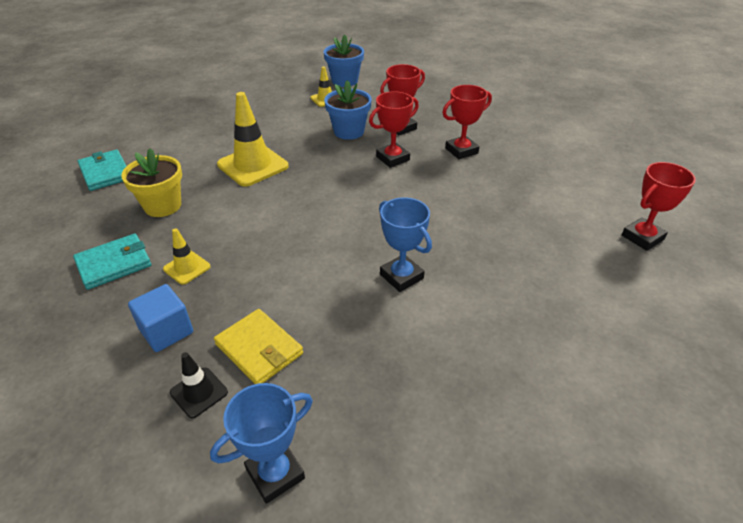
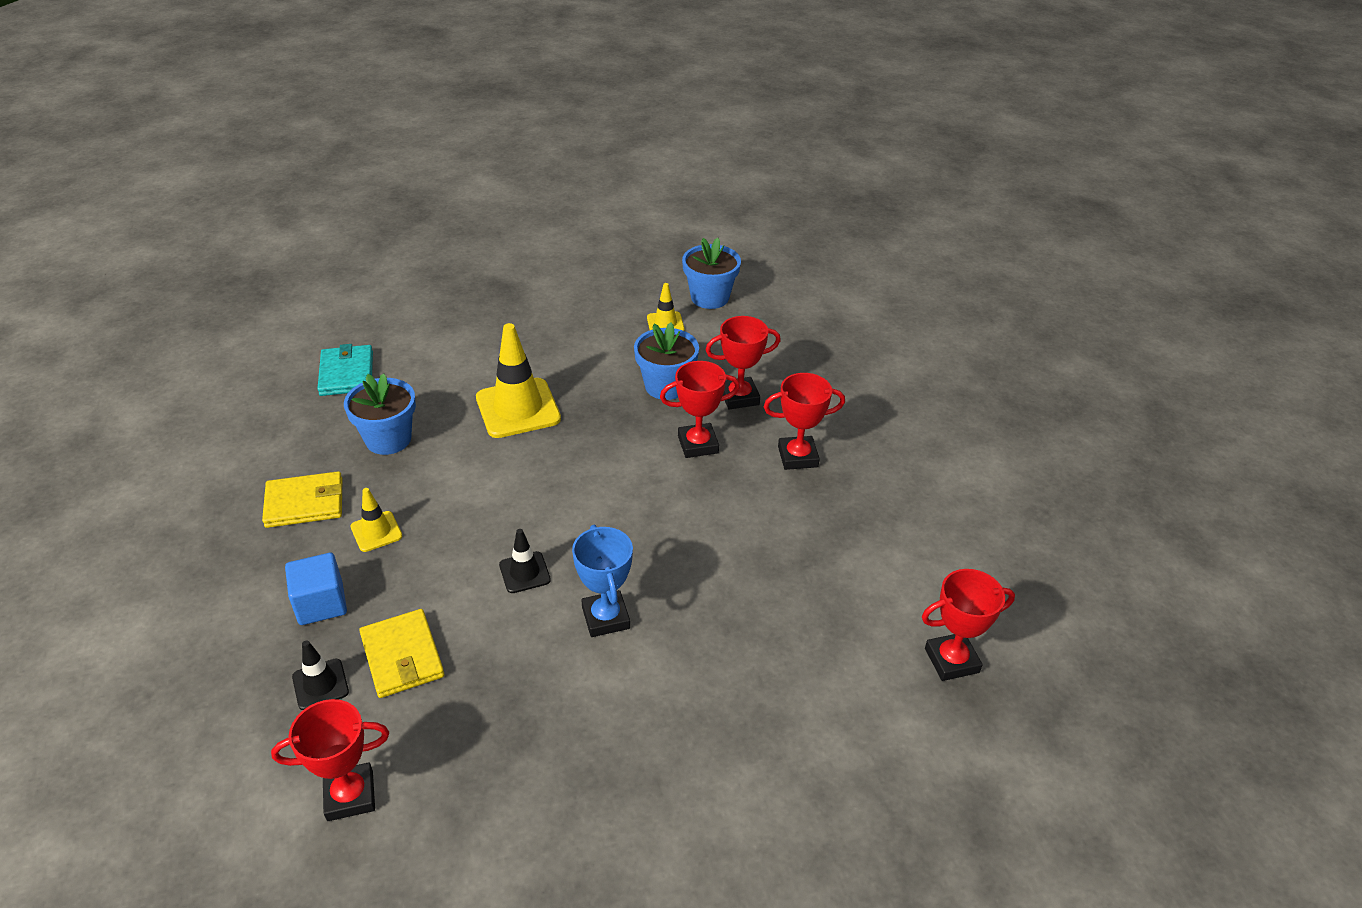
camera: 20 degrees right, 0 degrees up
(114, 264) = (305, 503): turquoise wallet -> yellow wallet
(162, 206) = (388, 439): yellow flower pot -> blue flower pot
(275, 474) = (350, 795): blue trophy -> red trophy
(322, 264) = (524, 572): none -> black traffic cone

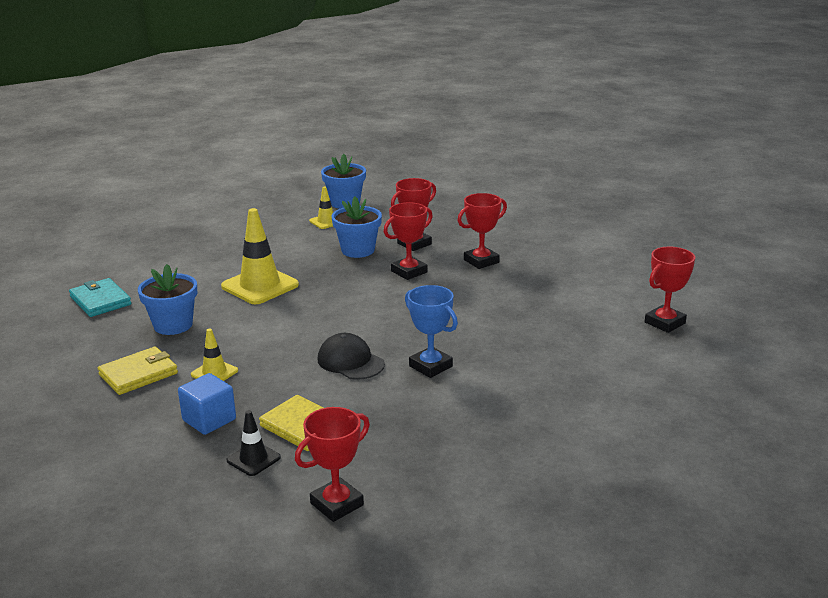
camera: 25 degrees left, 15 degrees down
(524, 572) = (350, 361): black traffic cone -> black cap

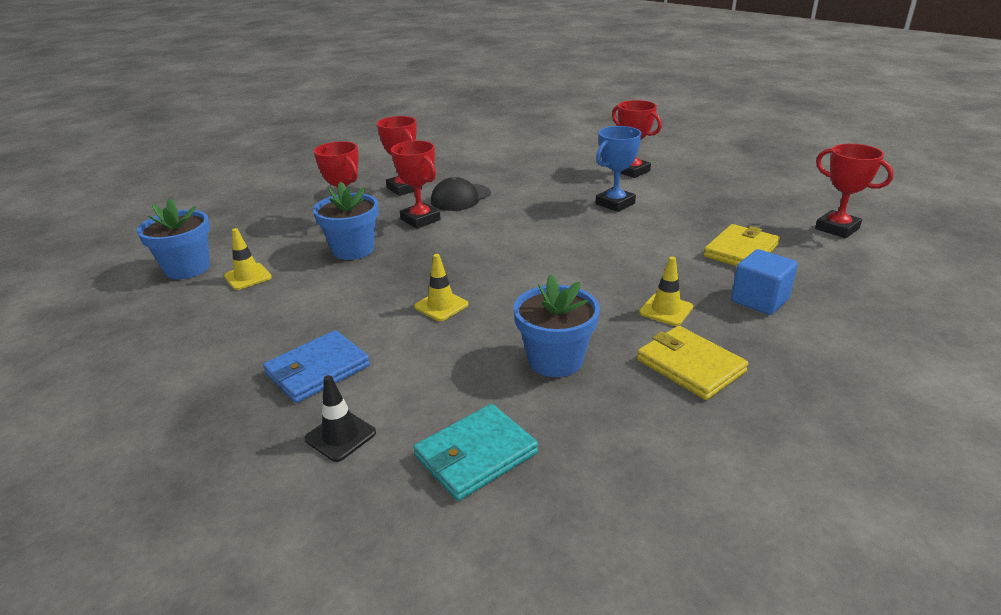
camera: 90 degrees left, 5 degrees up
(203, 254) = (317, 370): none -> blue wallet
(253, 459) = (806, 268): black traffic cone -> black traffic cone (340, 436)
(260, 286) = (441, 306): yellow traffic cone -> yellow traffic cone, size x0.52
(350, 361) = (617, 237): black cap -> black cap (460, 198)
(664, 323) = (528, 132): red trophy -> red trophy (632, 171)

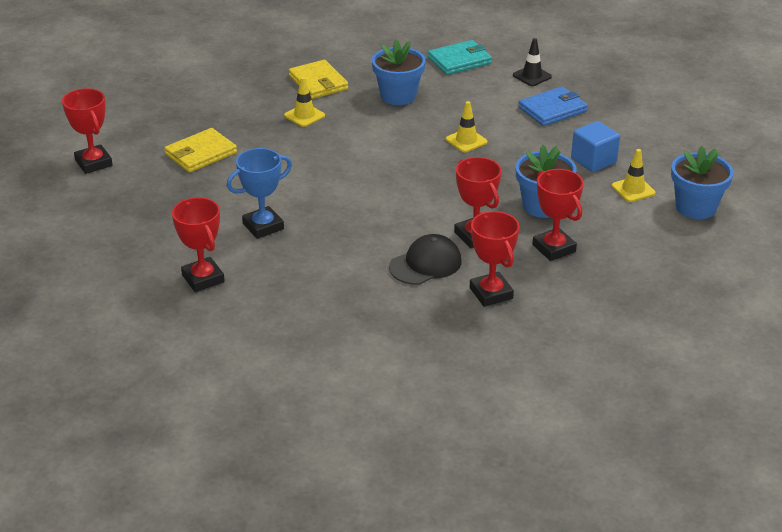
camera: 170 degrees left, 5 degrees up
(759, 300) = (233, 113): blue cube -> blue cube (593, 160)

